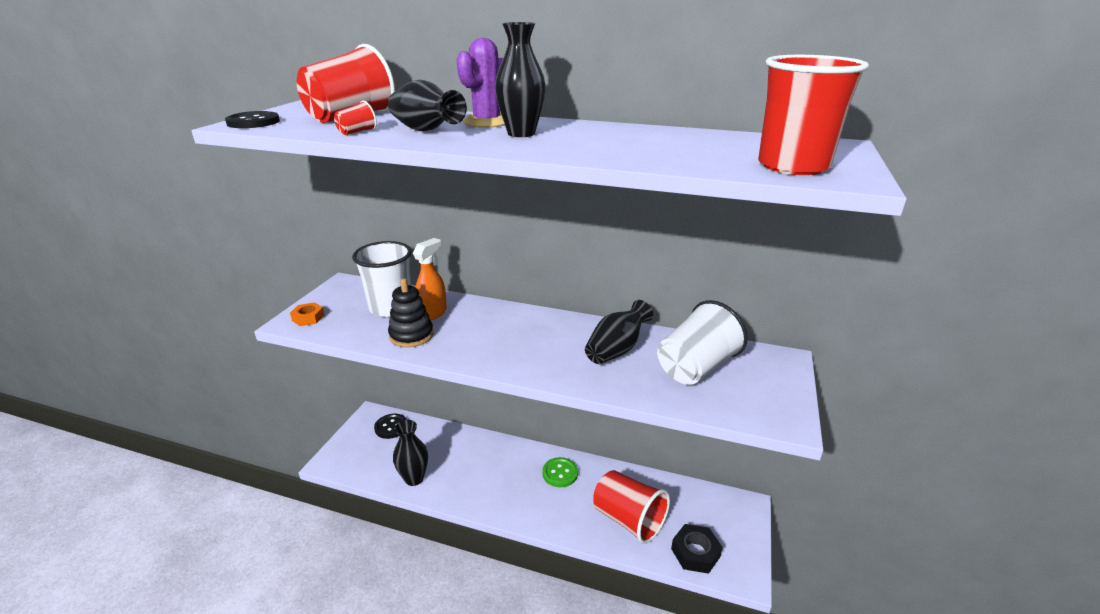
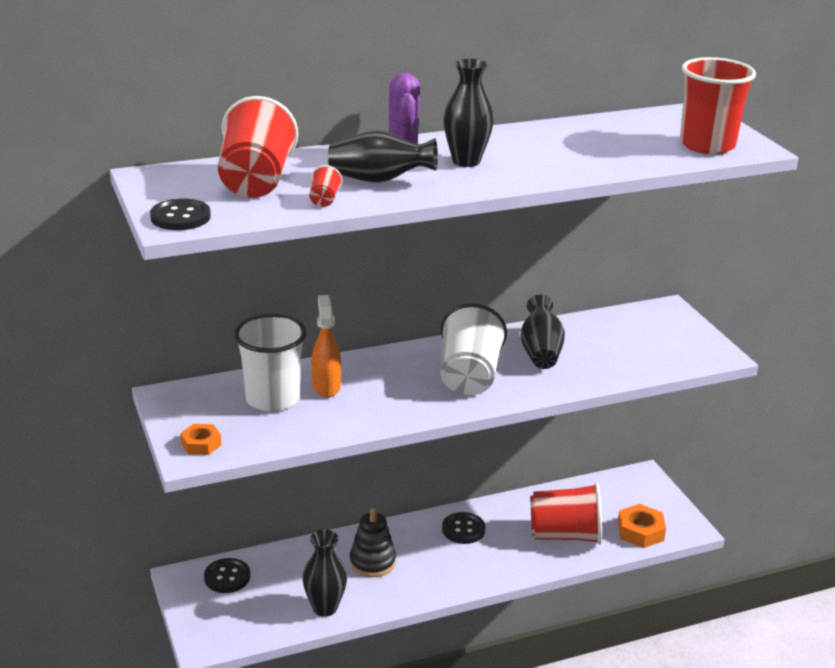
camera: 40 degrees left, 0 degrees up
(411, 335) = (343, 414): black stacking toy -> black stacking toy (372, 562)
(560, 473) = (463, 529): green button -> black button
(695, 552) = (640, 531): black nut -> orange nut
(696, 367) = (617, 341): white cup -> white cup (469, 376)

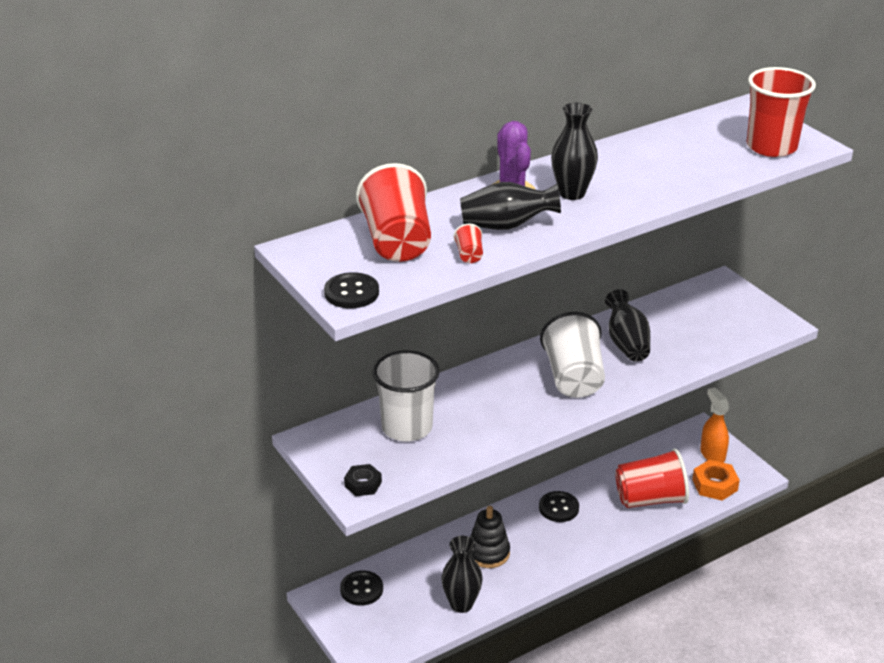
camera: 10 degrees left, 5 degrees up
(201, 444) = (363, 484): orange nut -> black nut
(326, 386) = (450, 408): orange spray bottle -> orange spray bottle (712, 454)

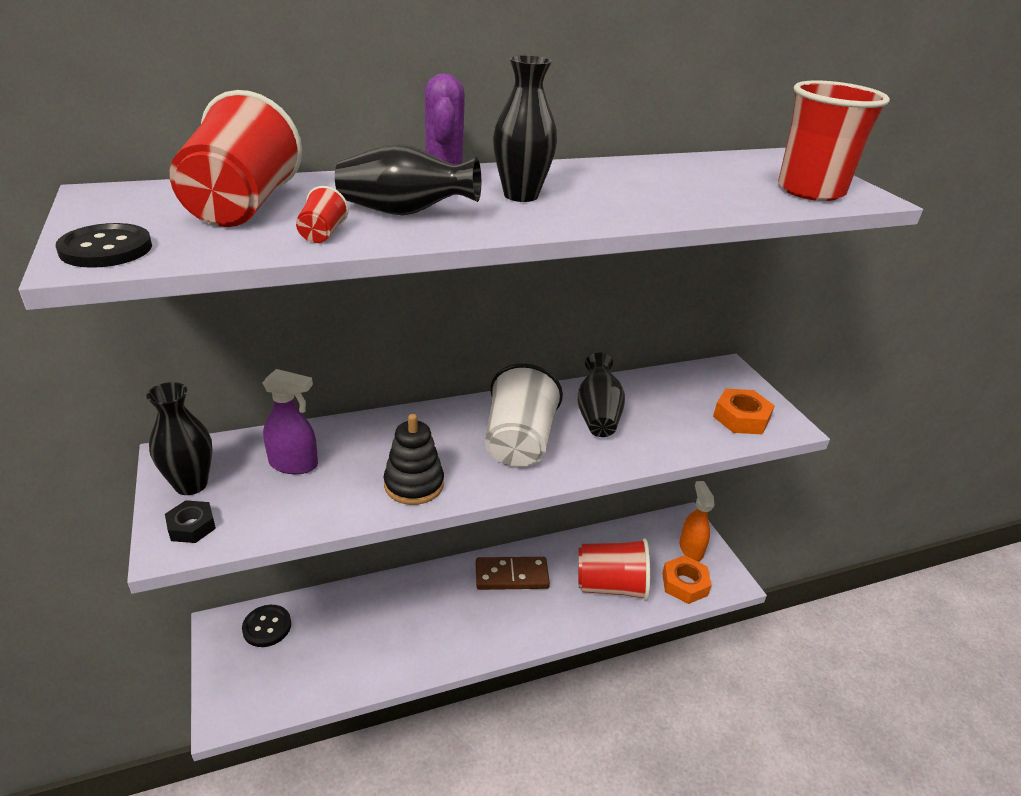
camera: 10 degrees right, 0 degrees up
(407, 427) = (294, 464): white cup -> purple spray bottle
(461, 604) = (361, 670): black vase -> black vase (191, 484)
(488, 553) = (417, 613): black stacking toy -> black stacking toy (414, 484)
(558, 508) = (511, 576): black button -> brown domino
(743, 324) = (741, 418): none -> orange nut

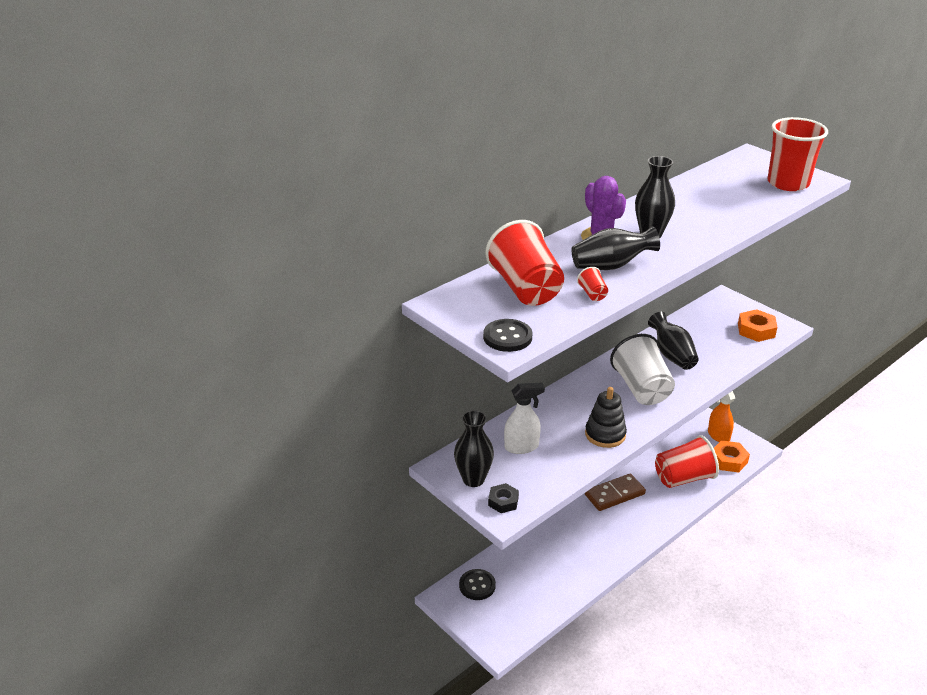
camera: 20 degrees left, 0 degrees up
(294, 464) = (522, 447): purple spray bottle -> white spray bottle

